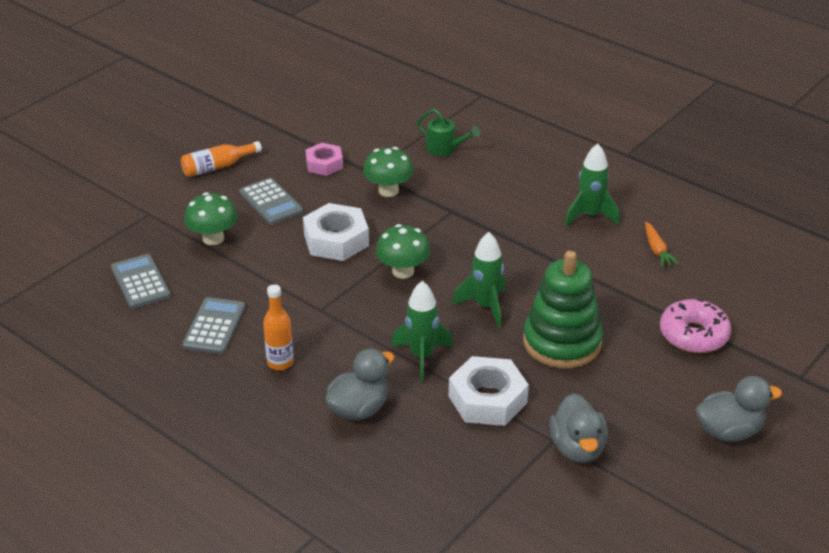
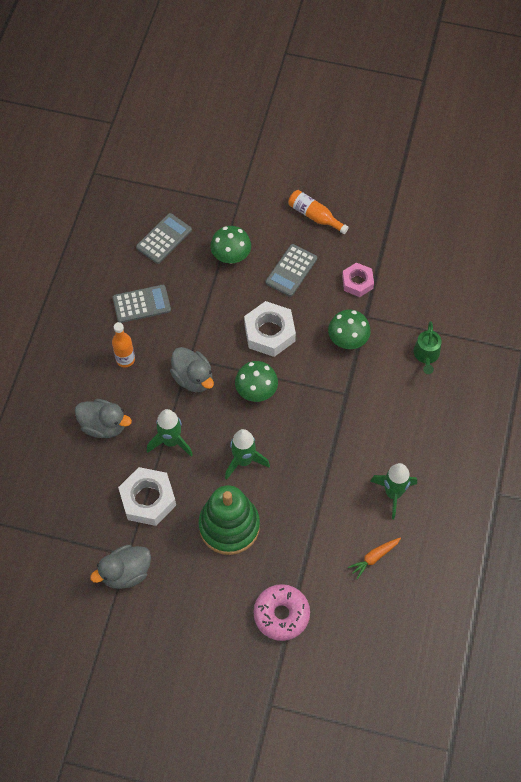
camera: 65 degrees right, 25 degrees up
(729, 431) = (186, 668): grey duck -> grey duck (193, 378)

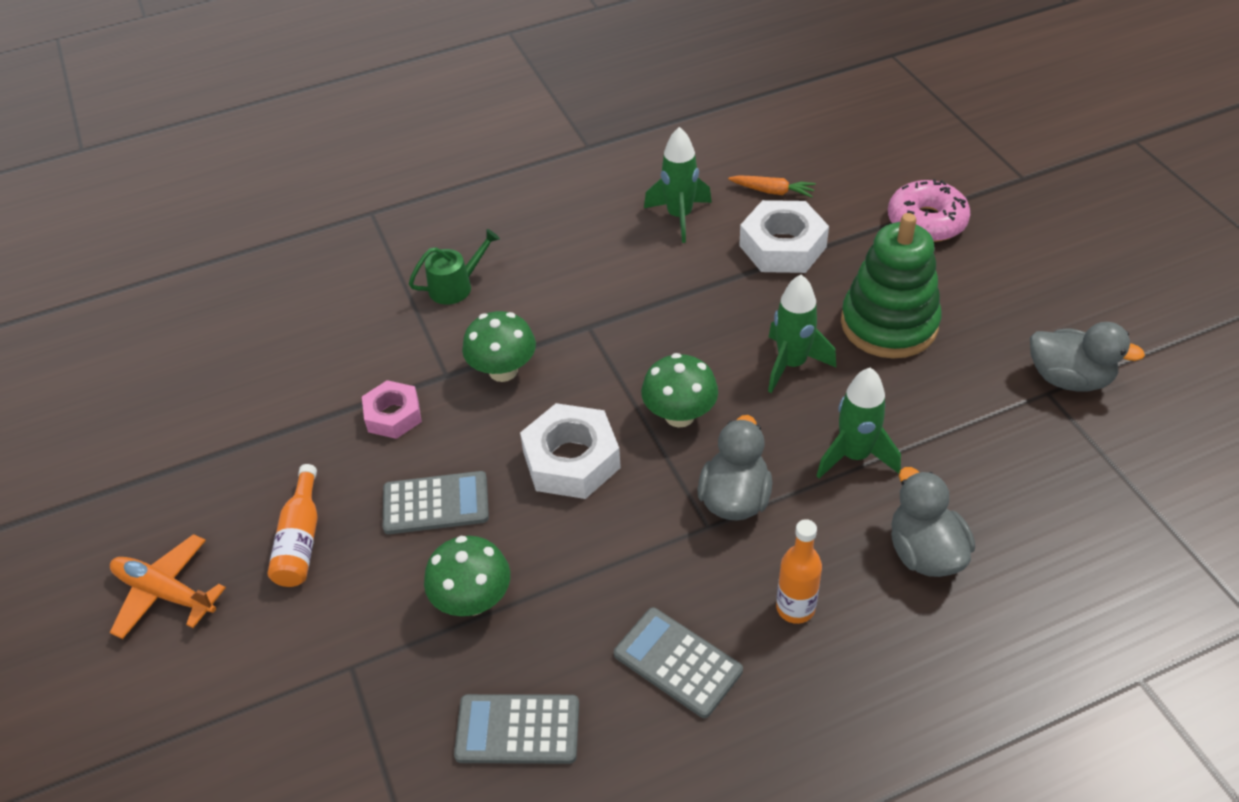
camera: 125 degrees left, 15 degrees down
(148, 499) = (958, 423): white nut -> white nut (782, 246)
(327, 162) = (165, 593): none -> orange plane

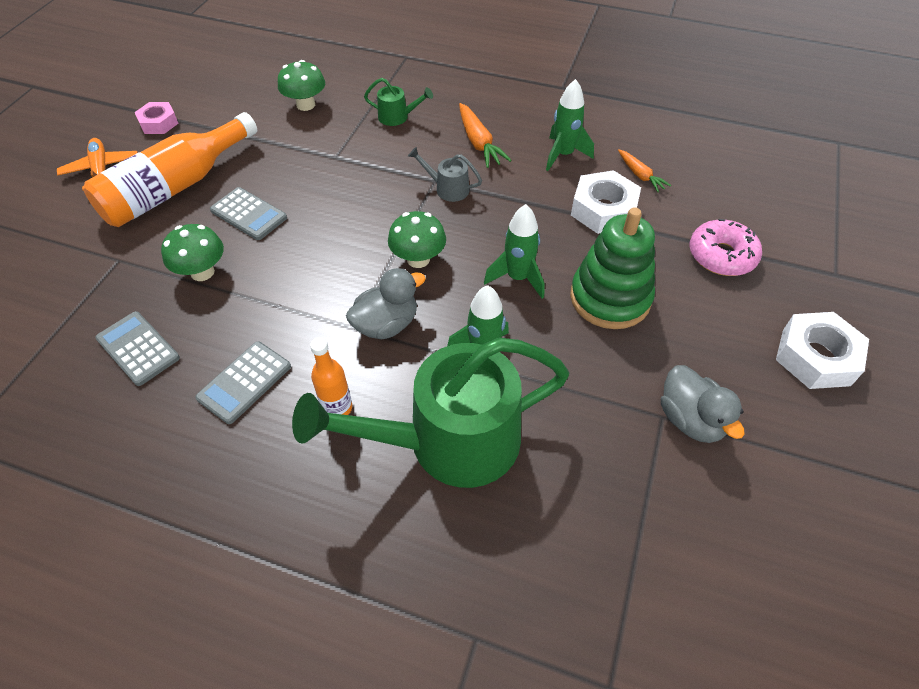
camera: 40 degrees right, 5 degrees up
(301, 539) = (176, 187): orange bottle -> orange bottle, size x2.03
(393, 415) = (287, 159): pink nut -> pink nut (159, 123)
(503, 371) = (363, 173): green mushroom -> green mushroom (305, 105)
(571, 460) = (335, 241): white nut -> white nut (815, 357)
(580, 258) = (478, 142): none -> orange carrot
(613, 326) = (447, 189): none -> grey watering can
(677, 662) = (244, 382): grey calculator -> grey calculator turned 135 degrees counterclockwise
(924, 552) = (449, 442): grey duck -> green watering can

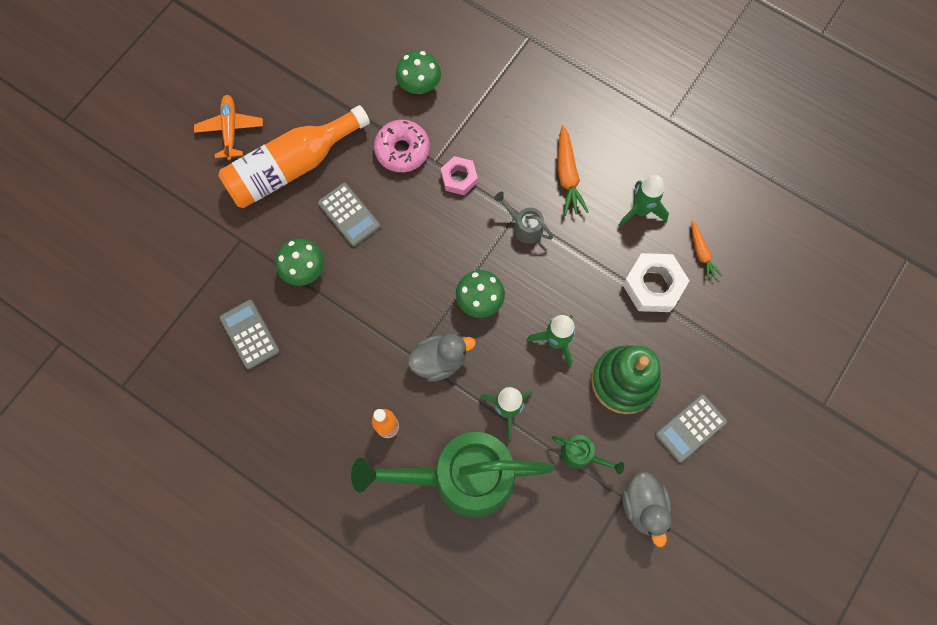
camera: 15 degrees right, 20 degrees up
(159, 123) = (283, 79): pink nut -> pink nut (459, 178)
(244, 382) = (324, 386): grey calculator -> grey calculator (690, 428)
(397, 117) = (501, 123): green watering can -> green watering can (581, 454)
(721, 256) = (735, 362): pink donut -> pink donut (402, 150)
(815, 357) = (765, 480): white nut -> none

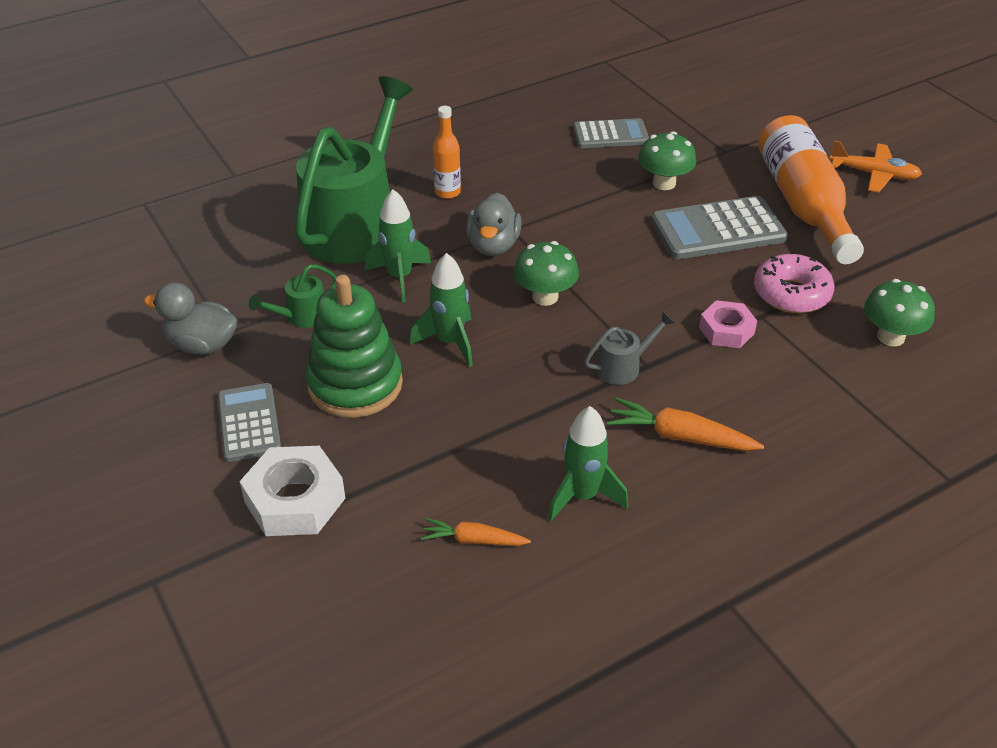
camera: 115 degrees right, 30 degrees down
(349, 214) = (718, 229): grey calculator -> grey calculator, size x1.53
(653, 285) = (460, 463): white nut -> white nut (295, 500)

